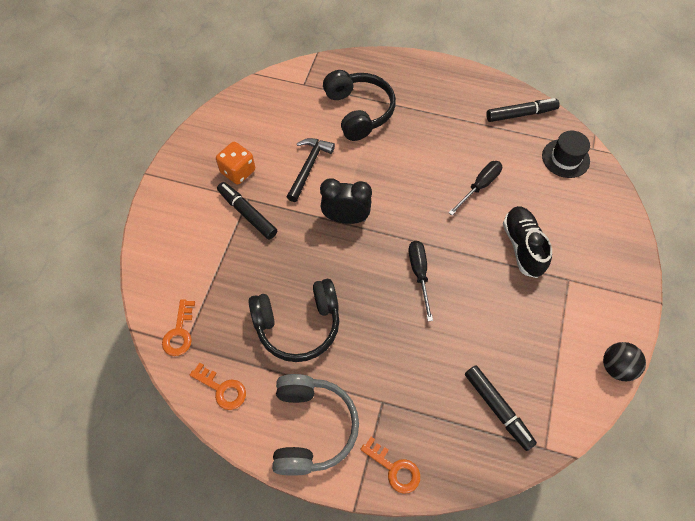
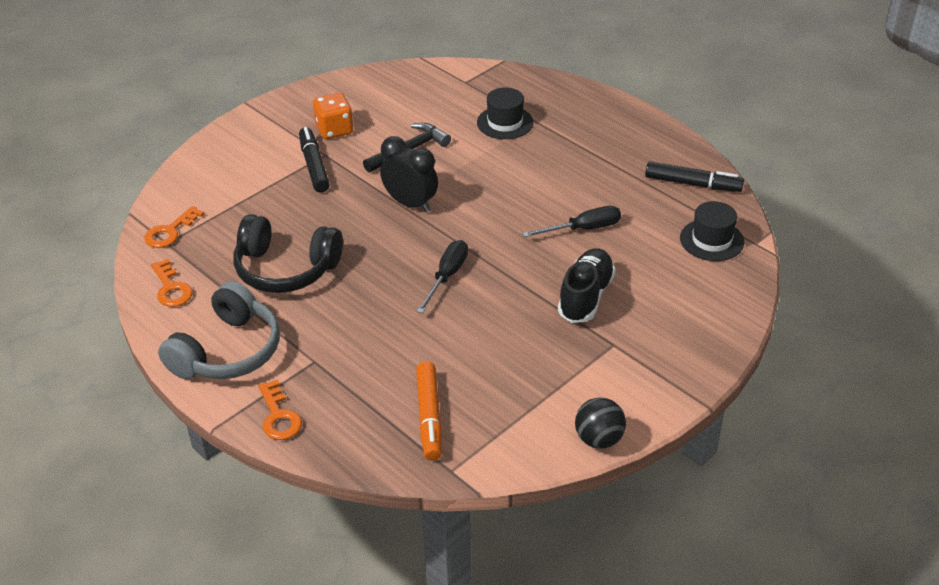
camera: 30 degrees right, 20 degrees down
(359, 111) = (505, 122): black headphones -> black hat
(497, 409) = (429, 416): black marker -> orange marker

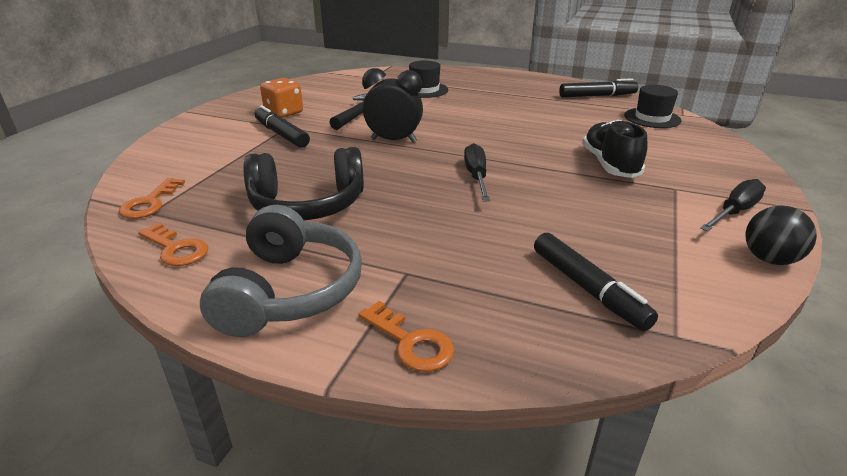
camera: 25 degrees left, 10 degrees down
(429, 416) = (588, 288): orange marker -> black marker
(583, 229) = (553, 129): black screwdriver -> black screwdriver (734, 212)

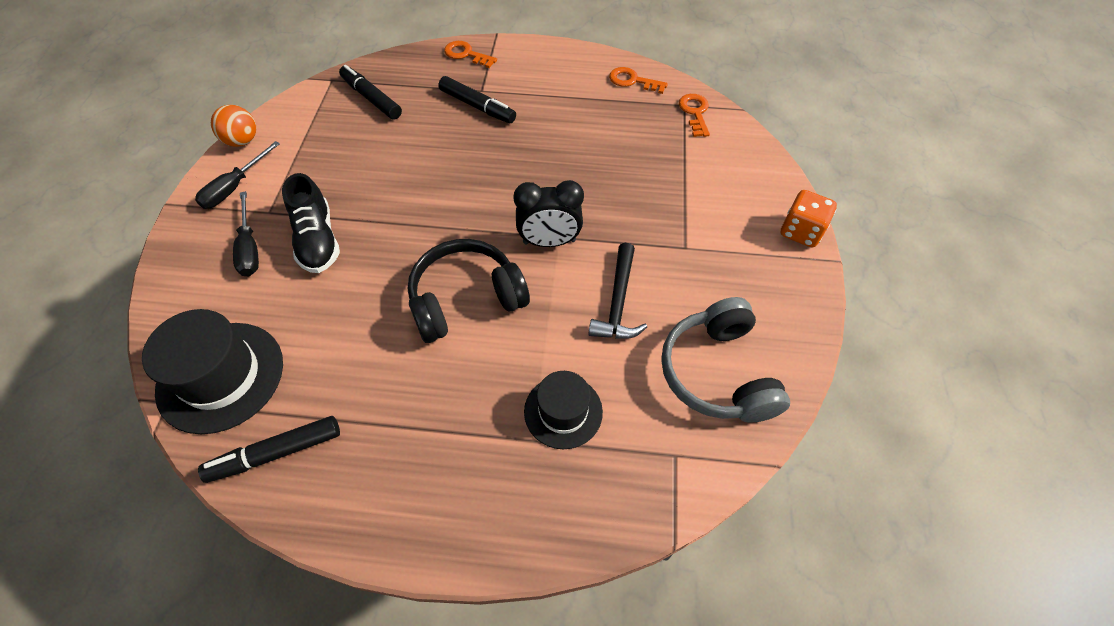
camera: 165 degrees right, 25 degrees up
(281, 134) = (677, 229): black marker -> black marker (477, 106)
(284, 113) = (715, 281): orange dice -> orange dice (801, 231)
(289, 291) = (542, 68): grey headphones -> grey headphones (717, 373)
(308, 204) = (577, 133): black headphones -> black headphones (466, 299)
(476, 177) = (450, 194): black screwdriver -> black screwdriver (249, 248)
(652, 118) = (221, 376): black hat -> black hat, size x1.61
(769, 259) = (242, 141): black ball -> orange ball

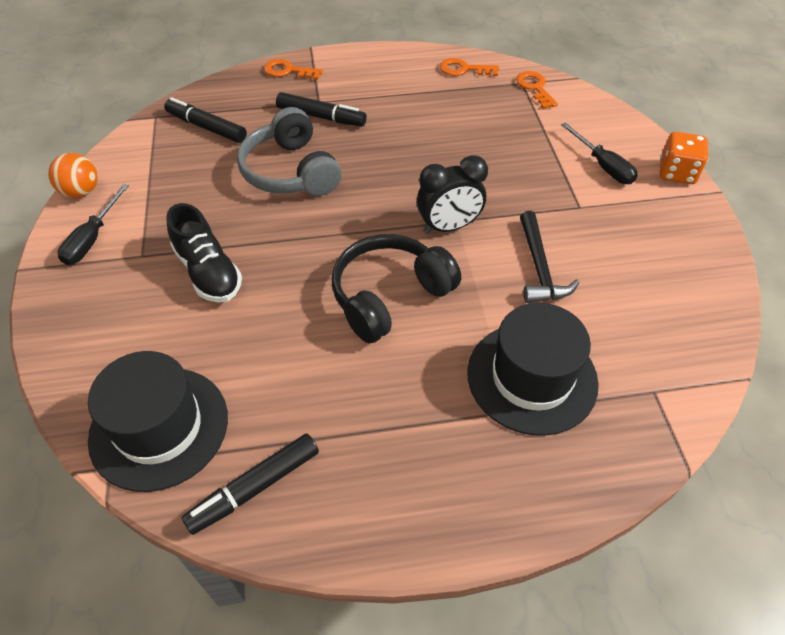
camera: 15 degrees left, 5 degrees down
(249, 248) = (136, 294): black screwdriver -> black screwdriver (603, 166)
(563, 411) = (532, 377): black hat -> black hat, size x1.61
(717, 373) = (659, 310): grey headphones -> grey headphones (290, 171)

